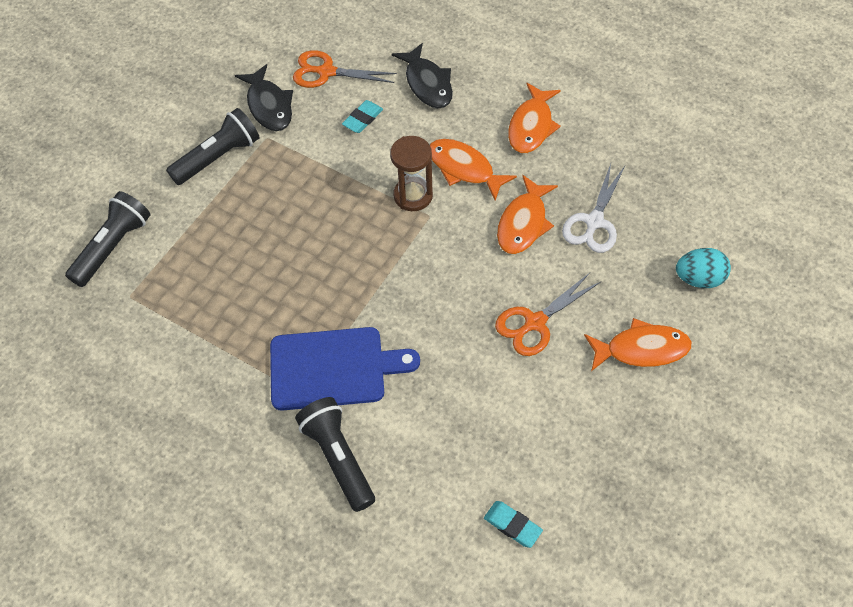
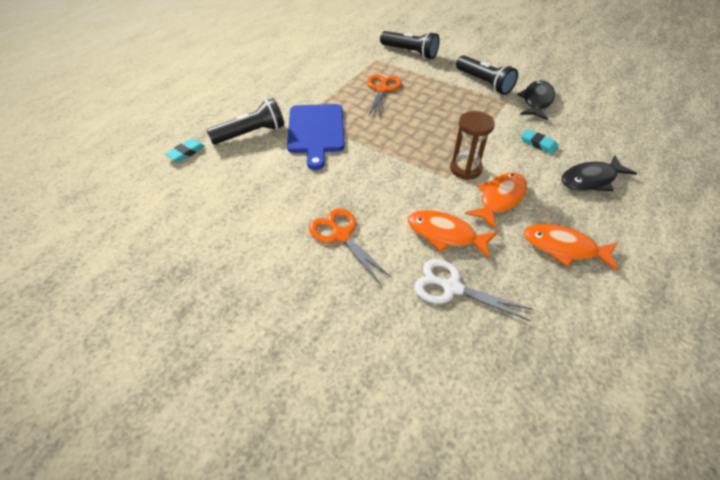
camera: 90 degrees right, 10 degrees down
(269, 106) = (536, 101): black fish -> black fish turned 135 degrees clockwise
(326, 72) = (581, 126): orange scissors -> orange scissors (382, 89)
(512, 525) = (173, 211): turquoise eraser -> turquoise eraser (186, 152)
(641, 349) = (304, 311): orange fish -> none
(699, 279) = (384, 377): turquoise egg -> none

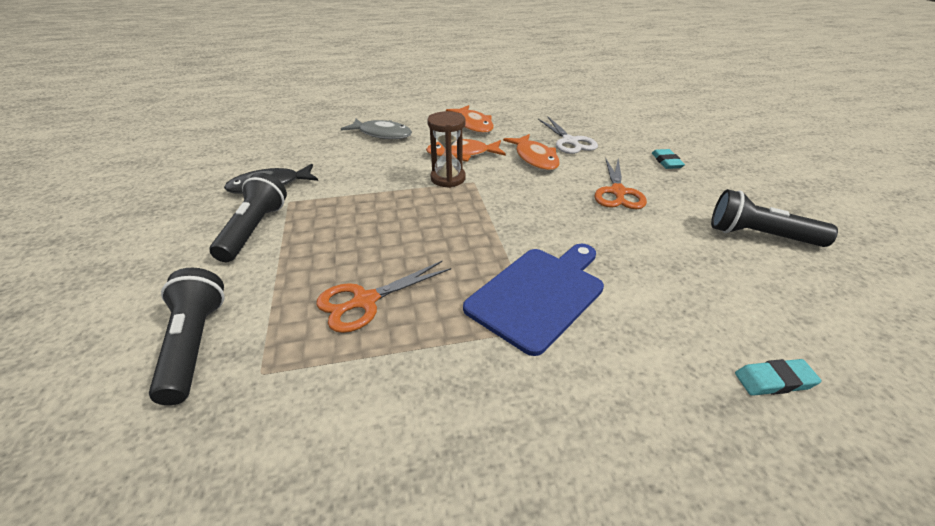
camera: 135 degrees left, 10 degrees down
(251, 133) = (639, 350): black flashlight -> black flashlight (759, 235)
(538, 144) = (358, 163): turquoise eraser -> turquoise eraser (666, 162)
(591, 180) = (382, 134): black fish -> grey fish

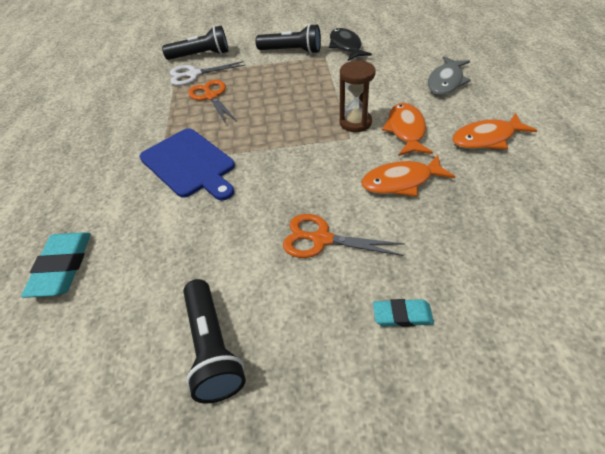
camera: 100 degrees right, 10 degrees up
(569, 141) = (454, 219): white scissors -> white scissors (194, 74)
(759, 235) = (213, 348): black flashlight -> black flashlight turned 135 degrees clockwise
(774, 380) = (62, 267): turquoise eraser -> turquoise eraser, size x1.70

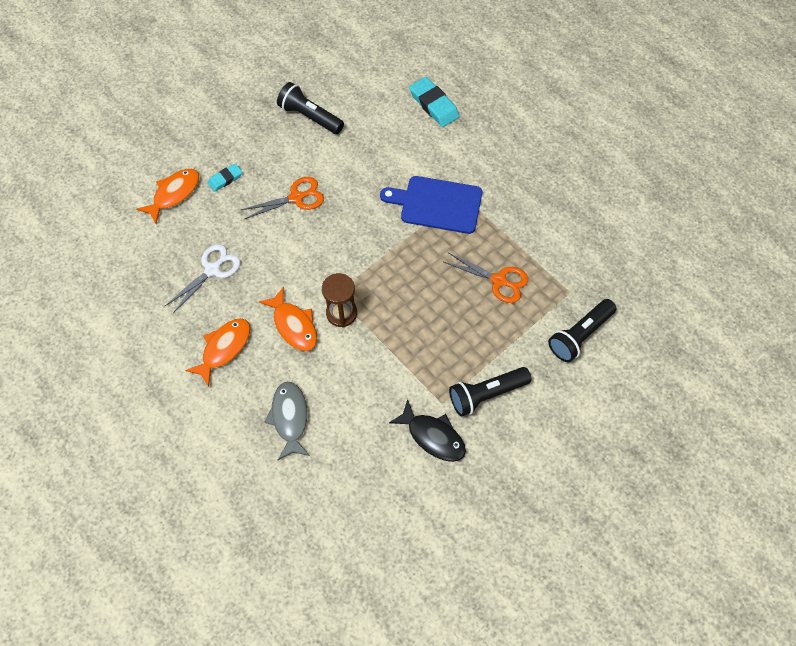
camera: 140 degrees right, 15 degrees up
(194, 74) = (551, 301): white scissors -> white scissors (212, 270)
(401, 182) = (270, 268): orange fish -> orange fish (174, 194)

